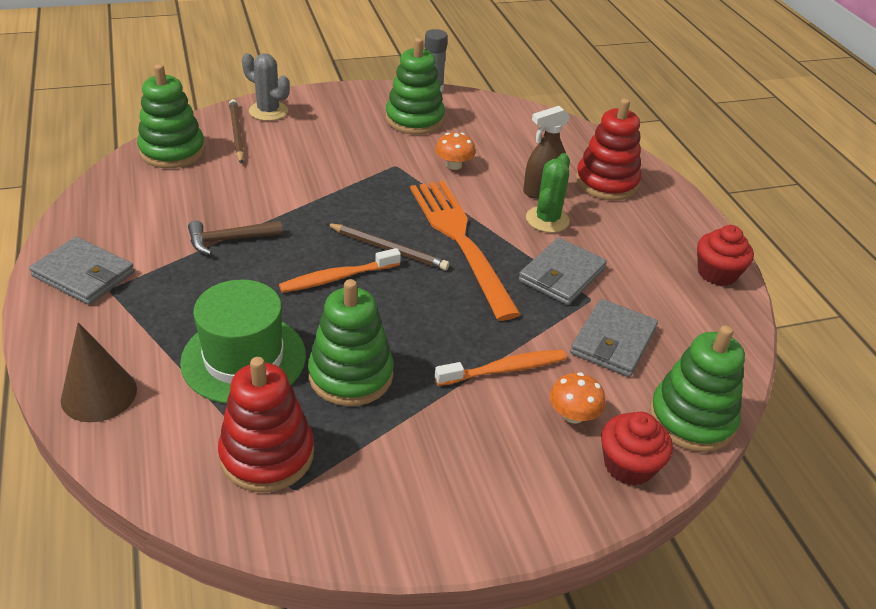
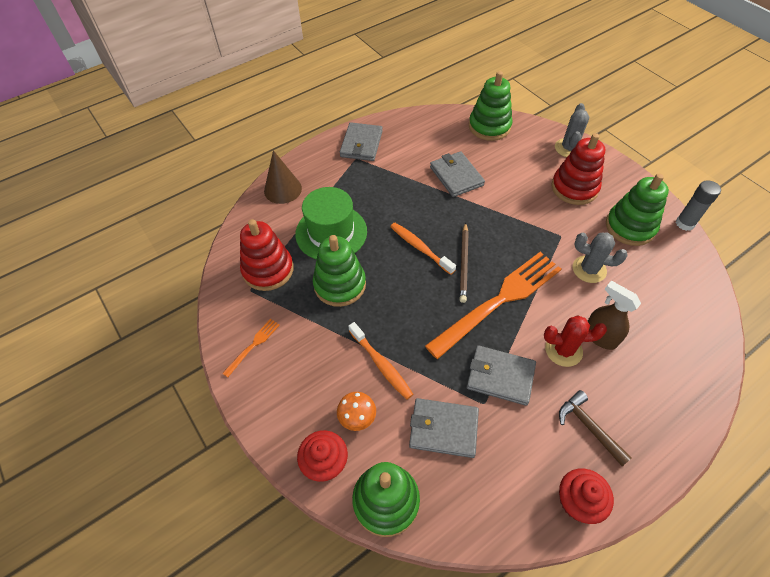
camera: 75 degrees right, 15 degrees up
(229, 240) = (424, 186): brown hammer -> brown hammer (589, 427)
(236, 133) = (530, 144): brown pencil -> none
(236, 207) = (456, 176): none -> grey wallet
(407, 507) = (253, 345): none -> orange fork
(454, 165) = (589, 269): orange mushroom -> grey cactus
(547, 220) = (563, 350): green cactus -> red cactus
(606, 182) = (650, 383): red stacking toy -> red stacking toy (574, 188)

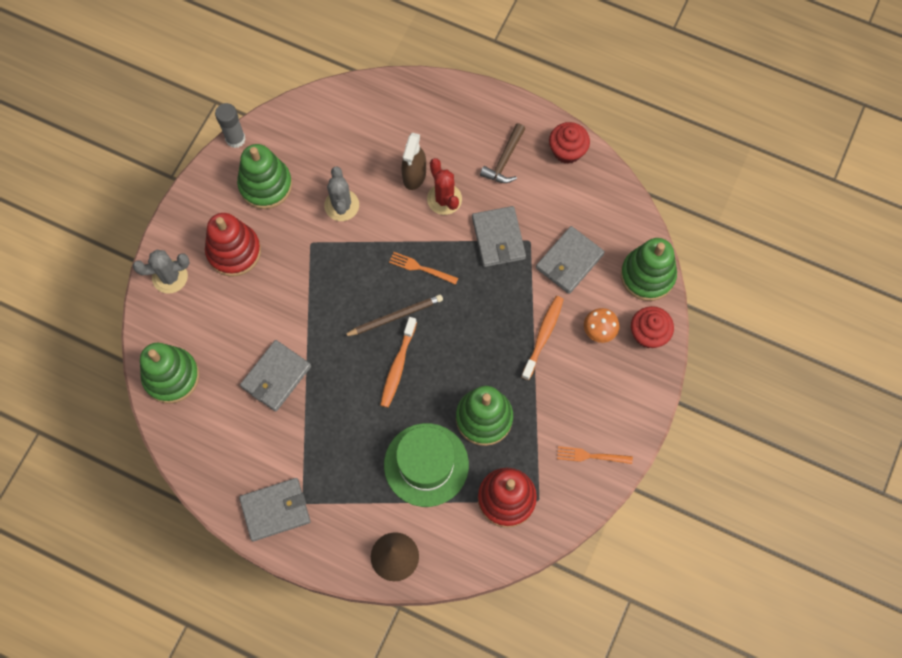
camera: 120 degrees left, 15 degrees up
(443, 428) = (569, 261): grey wallet -> grey wallet turned 60 degrees clockwise
(500, 300) = (420, 268): orange fork -> orange fork, size x0.41

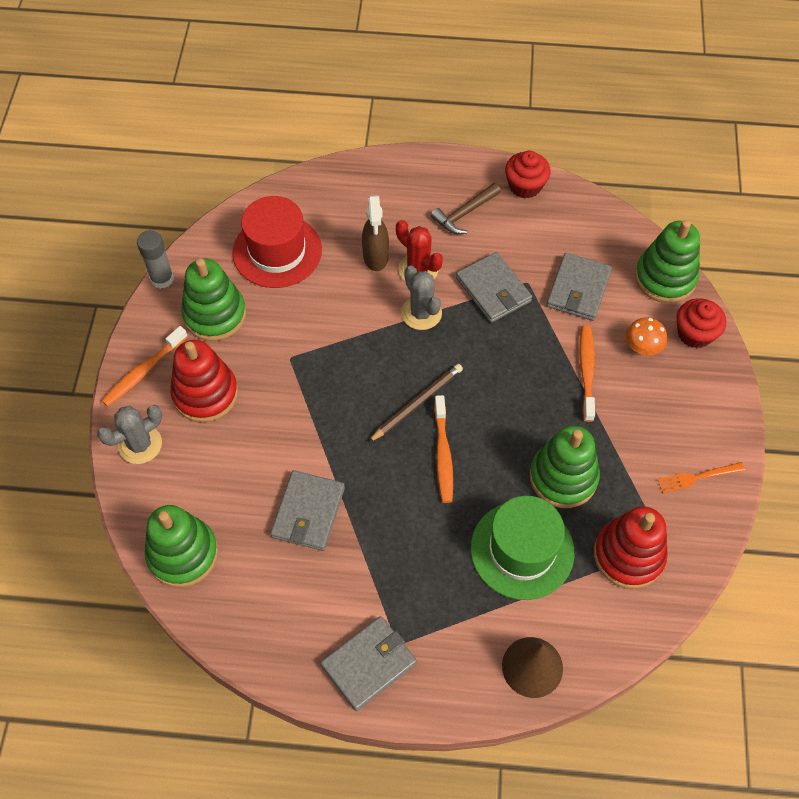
camera: 20 degrees left, 10 degrees down
(193, 216) = (143, 372): none -> orange toothbrush
(336, 144) = (277, 251): none -> red hat
(341, 205) = (309, 309): grey cactus -> grey cactus (421, 313)
(420, 268) = (422, 345): orange fork -> none
(504, 160) = (464, 213): brown hammer -> brown hammer turned 45 degrees clockwise

